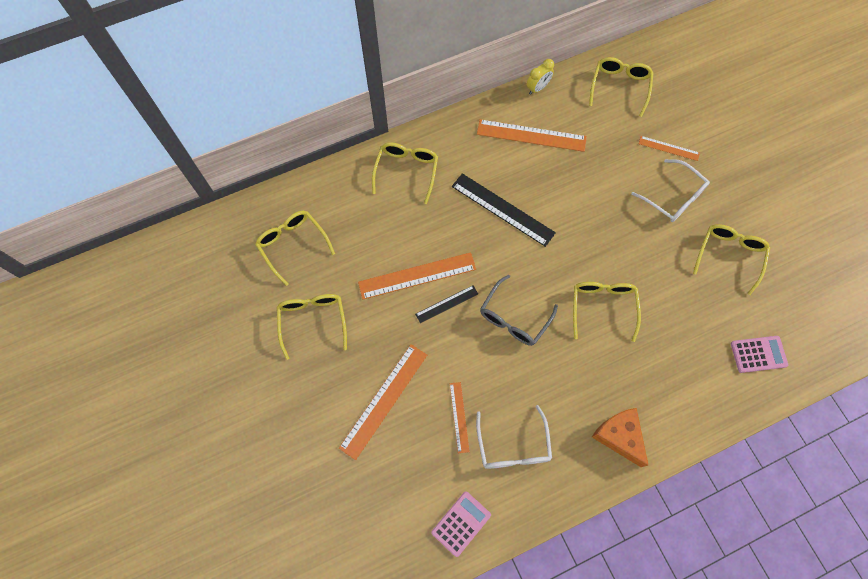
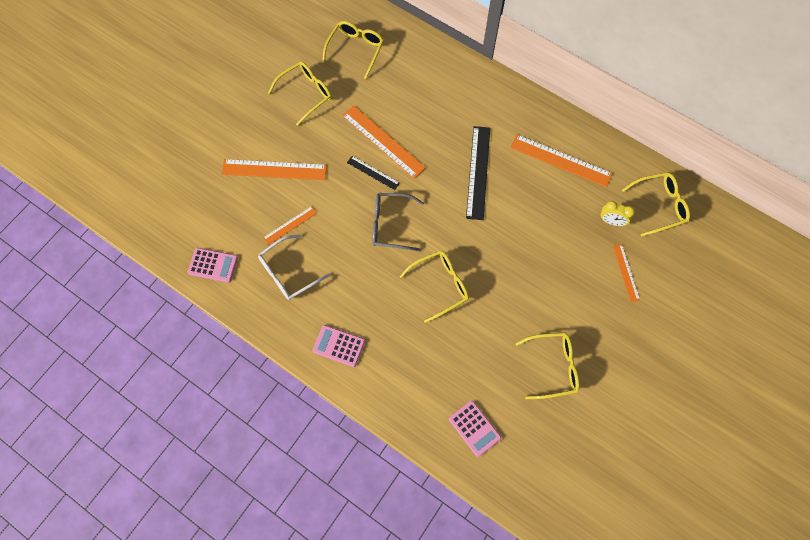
camera: 60 degrees right, 0 degrees up
(406, 172) = (465, 89): yellow glasses -> none
(531, 135) = (560, 160): orange ruler -> orange ruler turned 45 degrees counterclockwise
(537, 88) = (609, 143): yellow clock -> yellow clock (611, 221)
(619, 436) = (339, 346): orange cheese -> pink calculator
(673, 197) = (579, 296): white glasses -> none

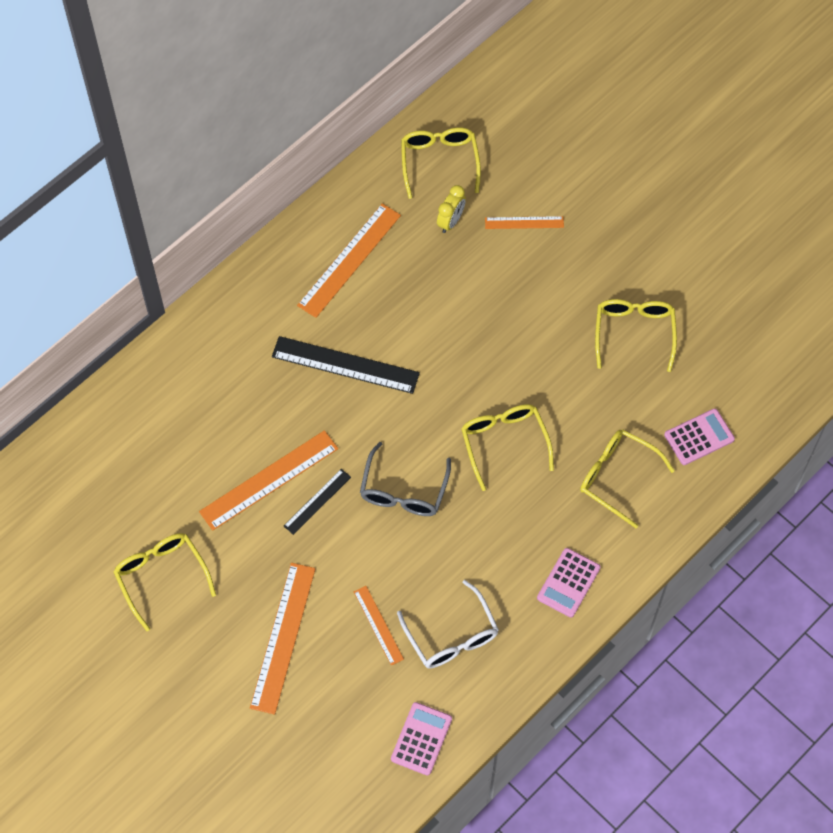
camera: 80 degrees left, 5 degrees down
(355, 50) = (100, 495): yellow glasses -> yellow glasses (618, 477)

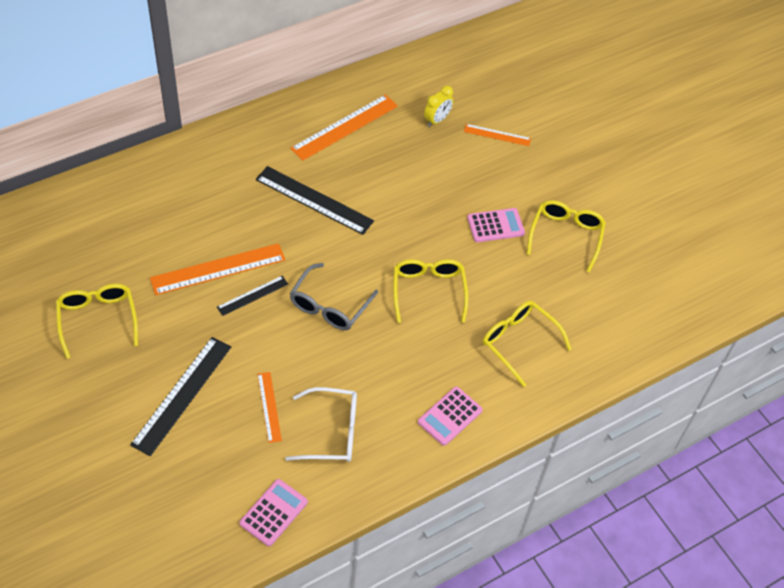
camera: 10 degrees right, 10 degrees down
(282, 637) = (182, 394): orange ruler -> black ruler
(439, 162) = (441, 78): yellow glasses -> none
(451, 635) = (331, 432): white glasses -> white glasses turned 75 degrees counterclockwise
(699, 437) = (600, 329): pink calculator -> pink calculator (495, 225)

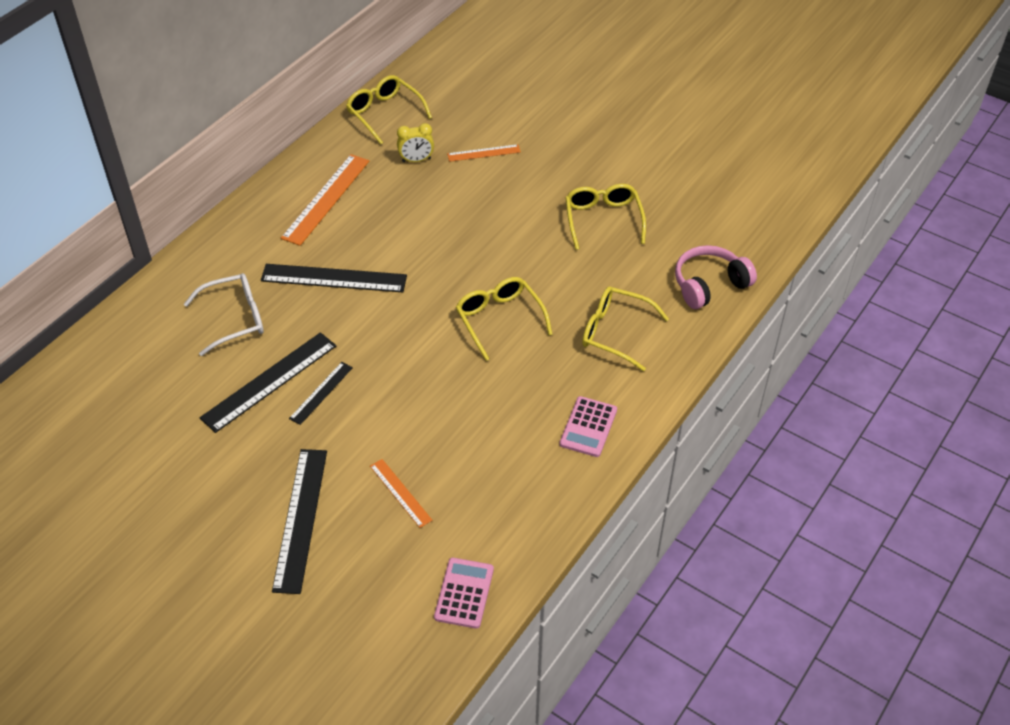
camera: 20 degrees left, 5 degrees down
(98, 320) = (165, 482): yellow glasses -> yellow glasses (385, 114)
(218, 269) = (269, 381): orange ruler -> black ruler
(330, 305) = (407, 371): grey glasses -> none
(331, 432) = (478, 490): white glasses -> white glasses (234, 319)
(437, 120) = (416, 160): yellow clock -> yellow clock turned 60 degrees clockwise
(495, 225) = (530, 235): pink calculator -> none
(625, 332) = (709, 285): none -> pink headphones

